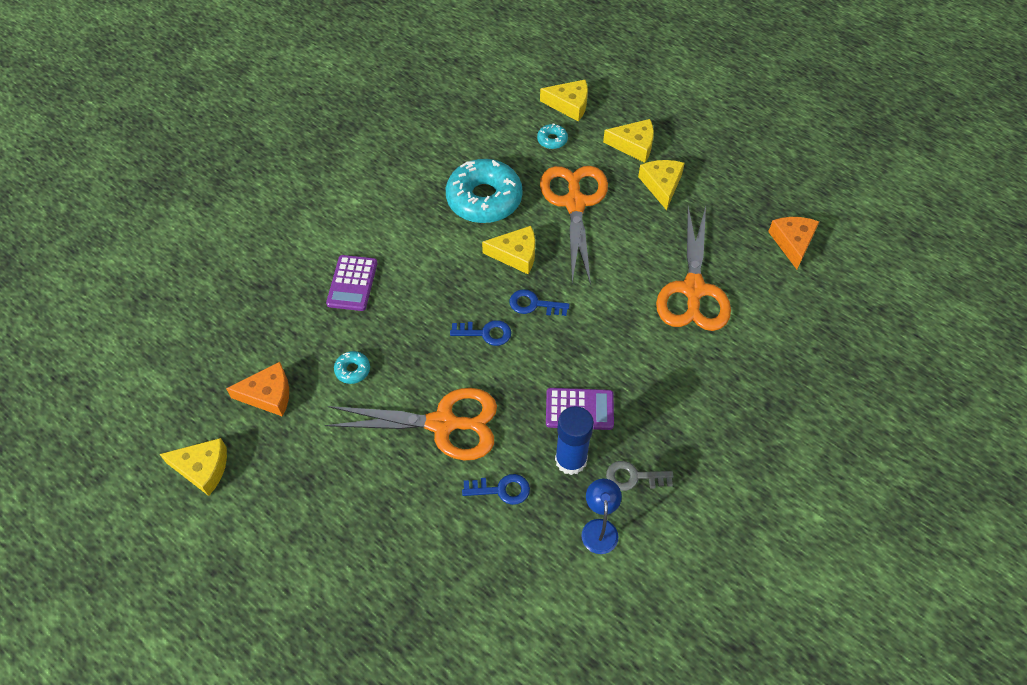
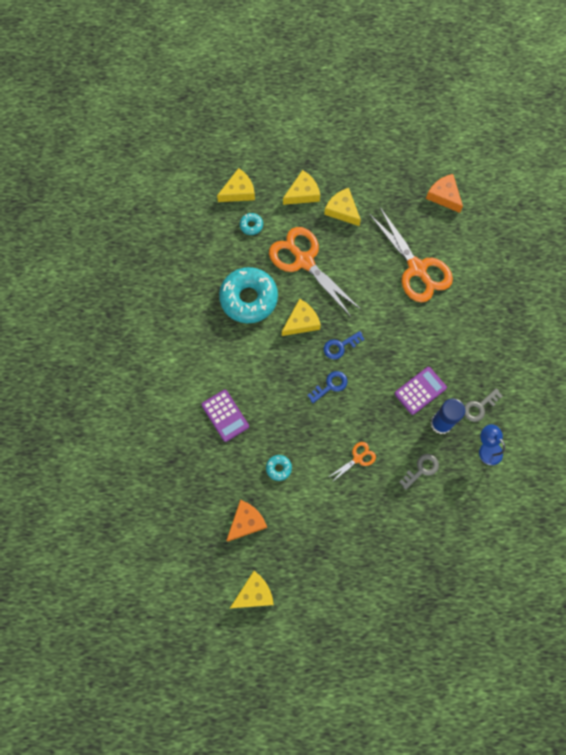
camera: 40 degrees left, 15 degrees up
(443, 424) = (358, 458): orange scissors -> orange scissors, size x0.45
(501, 490) = (421, 469): blue key -> grey key

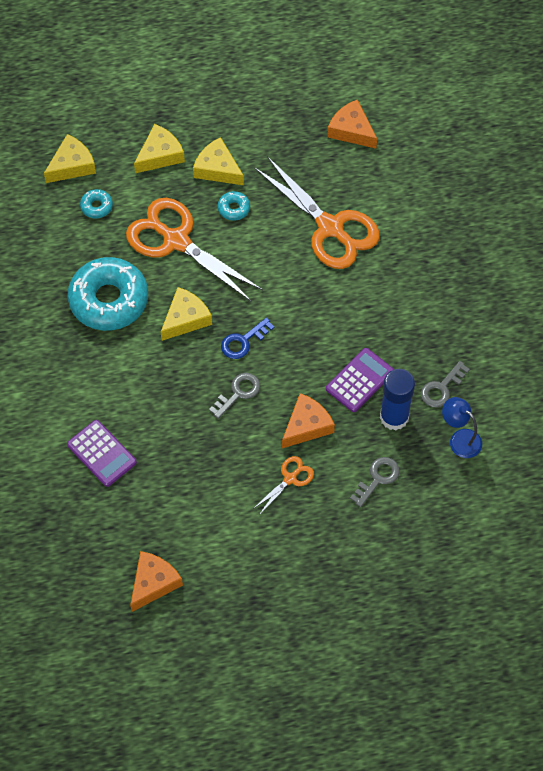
camera: 10 degrees left, 10 degrees down
(254, 593) = (179, 671): yellow cheese -> none
(278, 468) = (186, 508): turquoise donut -> turquoise donut (234, 208)
(330, 385) = (238, 393): blue key -> grey key
(376, 419) = (306, 426): none -> orange cheese

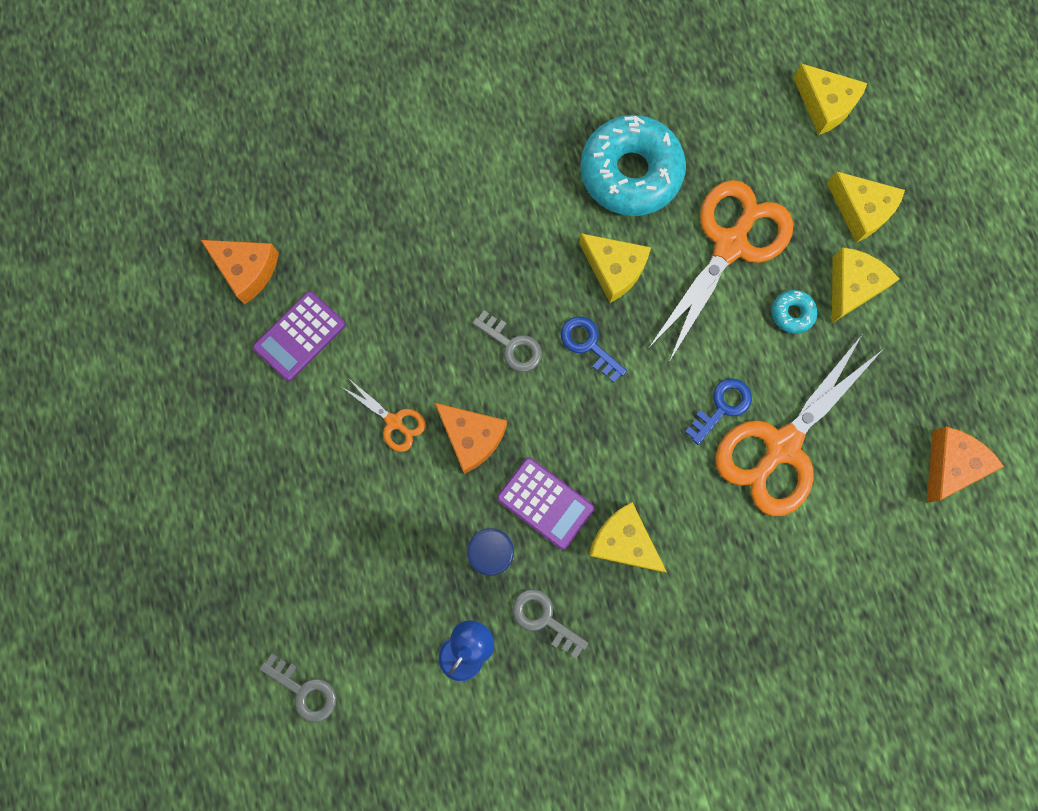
camera: 85 degrees right, 15 degrees up
(96, 206) = (767, 142): turquoise donut -> none
(102, 453) = (415, 191): purple calculator -> purple calculator (300, 336)
(299, 260) = (722, 407): none -> blue key
(378, 478) = (401, 537): grey key -> grey key (304, 690)
(390, 333) = (623, 541): none -> yellow cheese

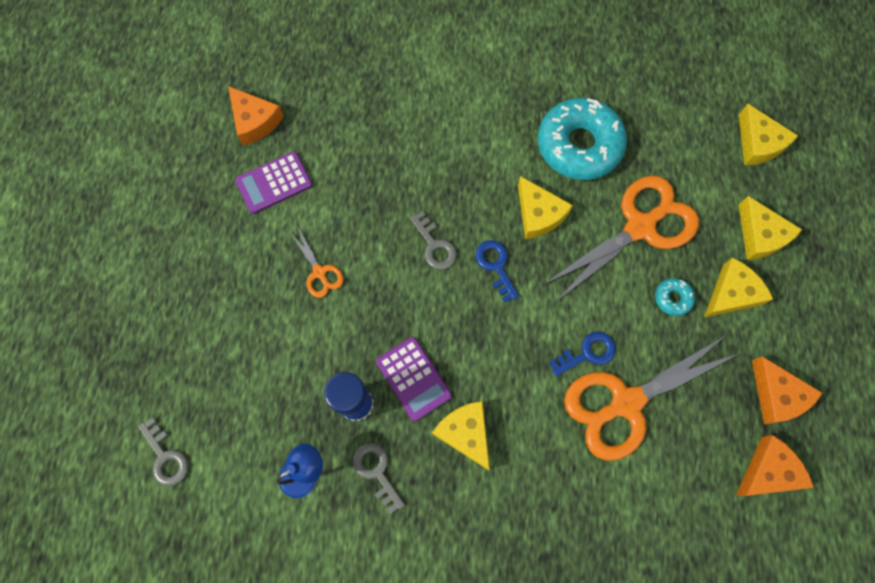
camera: 20 degrees right, 5 degrees down
(471, 437) = (375, 305): orange cheese -> orange cheese (776, 395)

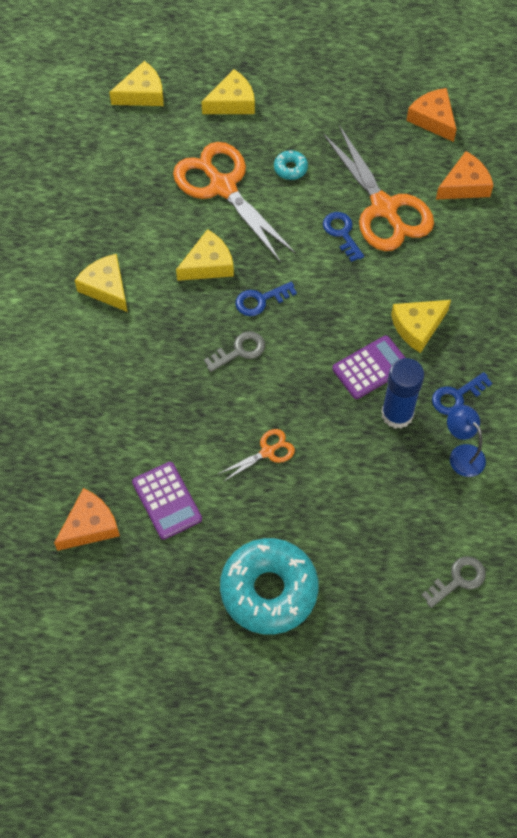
camera: 90 degrees left, 10 degrees down
(376, 471) = (456, 396): grey key -> blue key
(579, 145) = (137, 229): turquoise donut -> turquoise donut (269, 590)
(731, 294) = (286, 127): yellow cheese -> yellow cheese (106, 287)
(776, 395) = (372, 107): orange cheese -> orange cheese (465, 185)

